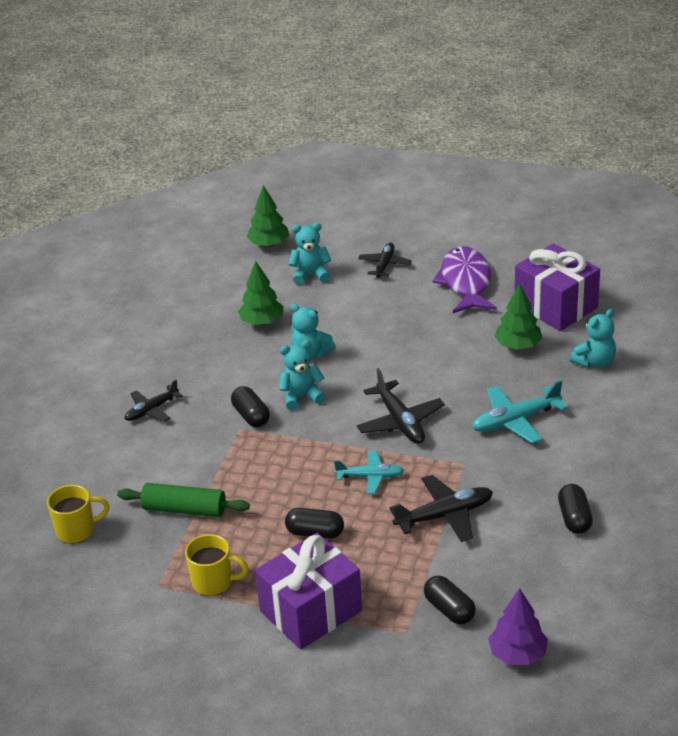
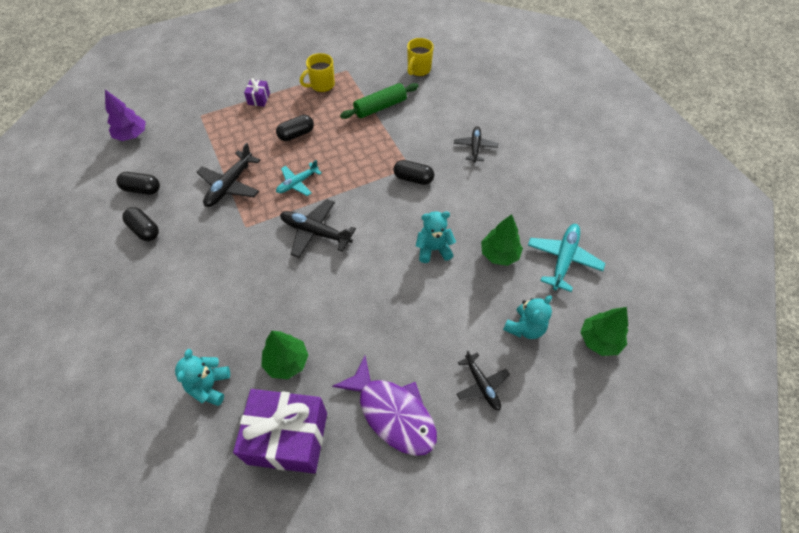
camera: 135 degrees right, 20 degrees up
(301, 396) = (399, 211): turquoise teddy bear -> none
(311, 611) = (259, 99): purple gift -> purple gift, size x0.43
(449, 610) = (185, 137): black capsule -> black capsule (142, 189)
(515, 421) = (235, 282): turquoise plane -> turquoise plane (563, 259)

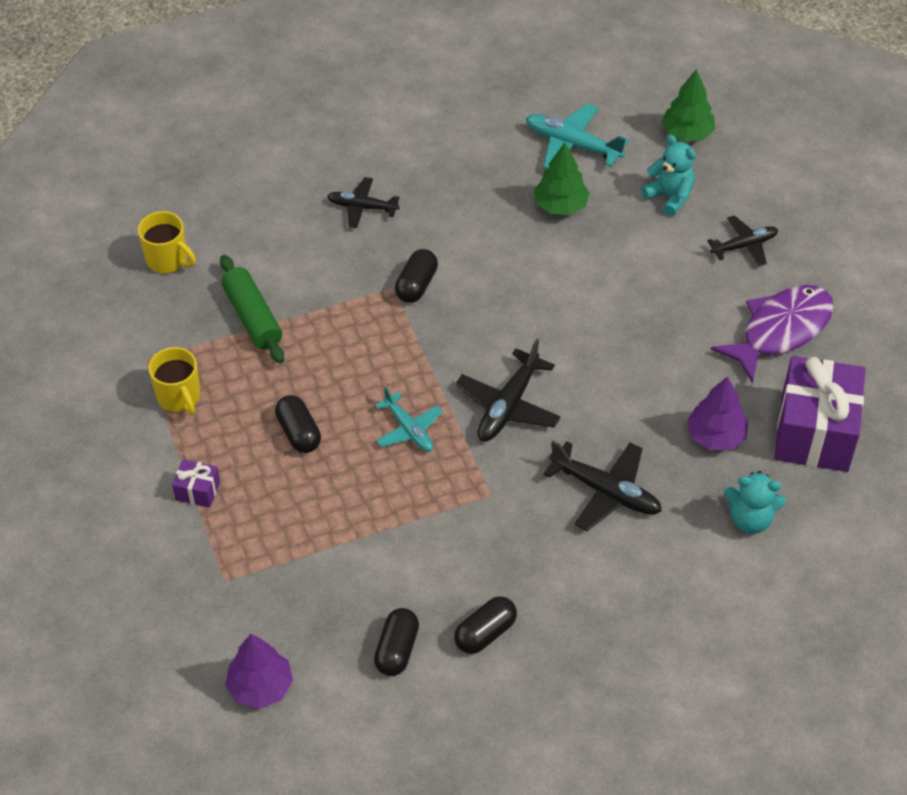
camera: 85 degrees left, 5 degrees down
(230, 185) = (402, 521): black plane -> black plane (606, 491)
(287, 362) = (715, 436): green tree -> purple tree
(433, 249) = (547, 273): turquoise teddy bear -> none

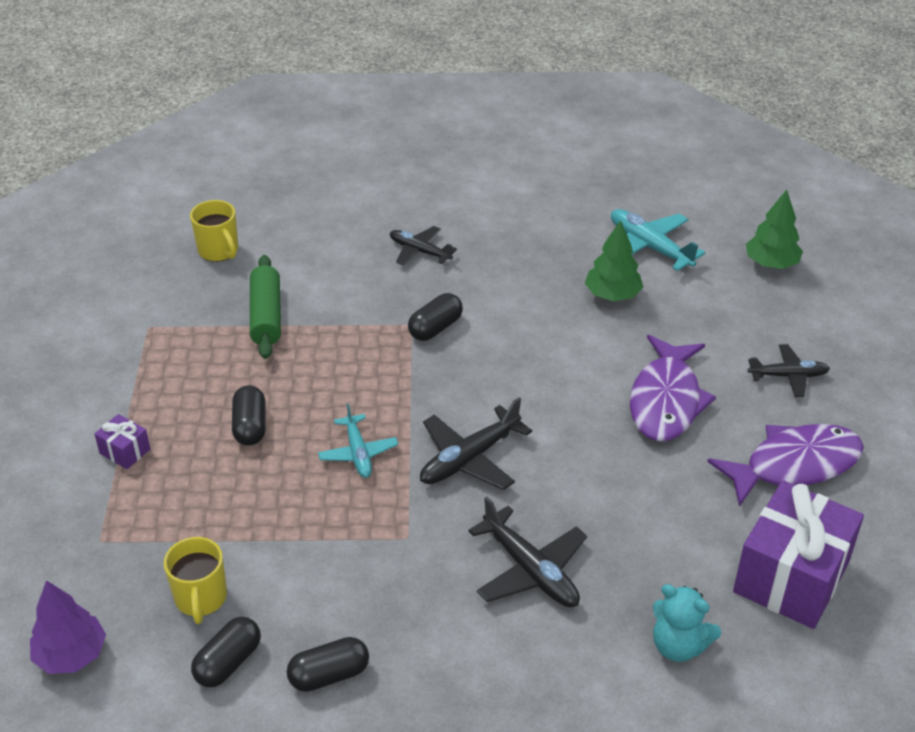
camera: 20 degrees right, 10 degrees down
(179, 397) = (159, 365): yellow mug -> yellow mug (200, 598)
(651, 300) = (666, 400): none -> purple fish
(669, 196) = (728, 313): turquoise teddy bear -> none
(715, 436) = (677, 549): purple tree -> none

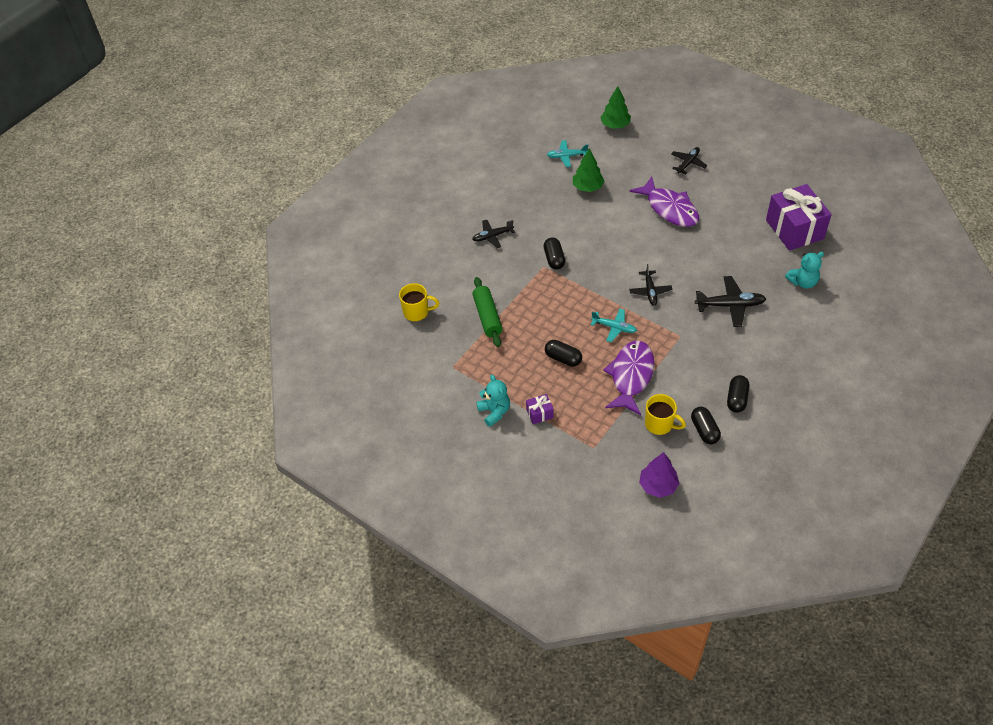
camera: 50 degrees left, 10 degrees up
(95, 404) = (494, 412): none -> turquoise teddy bear
(266, 316) = (487, 316): green rolling pin -> green rolling pin turned 45 degrees clockwise
(469, 459) = (650, 291): black plane -> black plane, size x0.66
(649, 247) = (566, 156): turquoise plane -> turquoise plane, size x0.66
(794, 465) = (739, 192): purple fish -> purple fish (631, 376)

